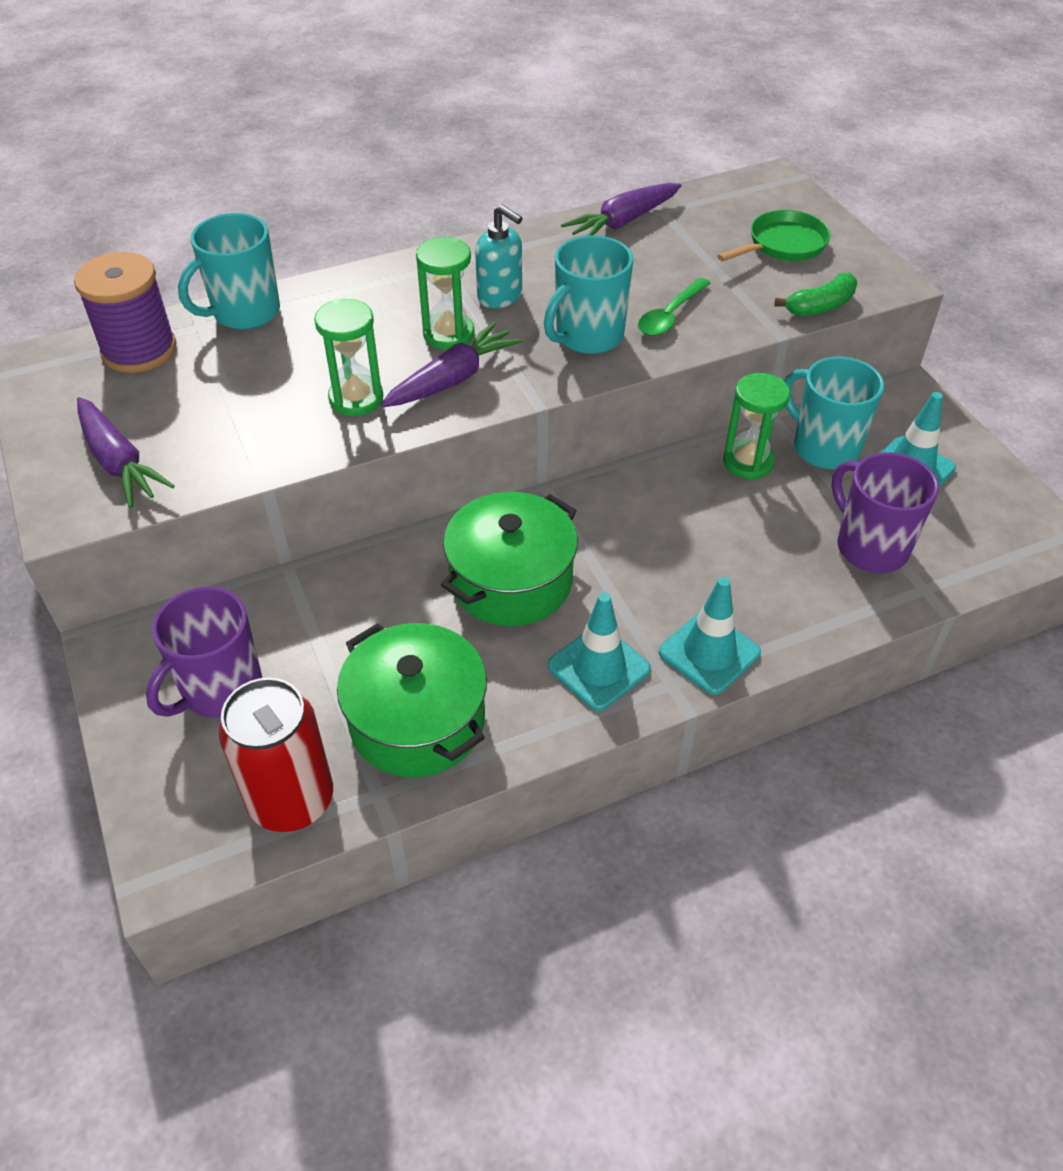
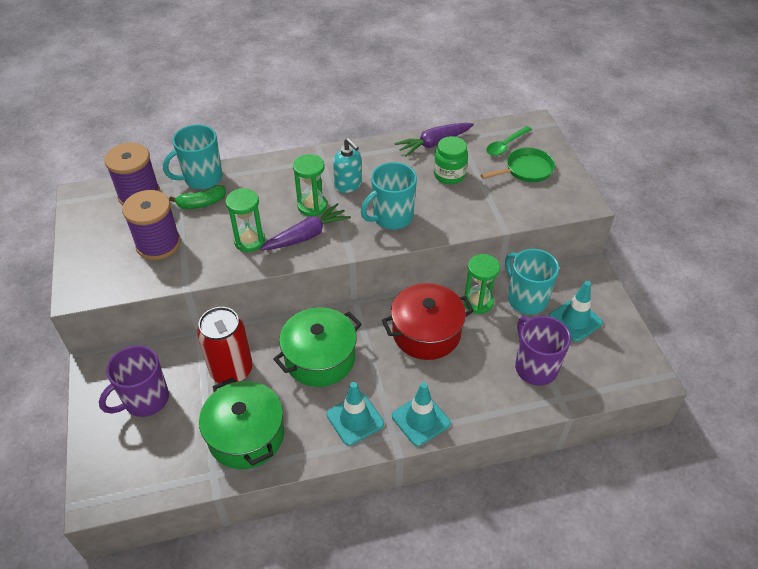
camera: 10 degrees right, 0 degrees up
(119, 462) = (112, 263): purple carrot -> none
(194, 422) = (158, 244): none -> purple spool
(291, 800) = (167, 471): red can -> red can (231, 370)
(662, 264) = (449, 175): none -> green jar
(670, 315) = (444, 209): green spoon -> green spoon (506, 145)
(678, 518) = (426, 333): none -> red pot
(820, 306) = (535, 214): green banana -> green banana (202, 203)

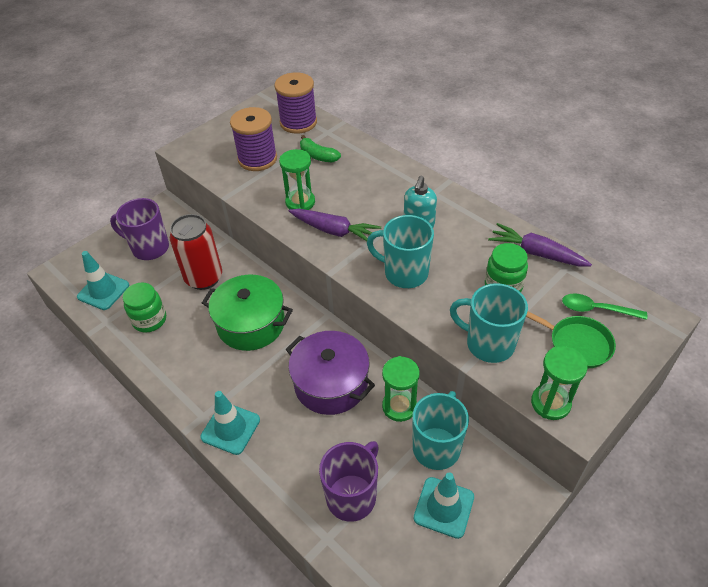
camera: 60 degrees right, 0 degrees up
(202, 178) = (345, 141): turquoise mug -> turquoise mug (488, 344)
(246, 435) = (149, 320): green pot -> green jar
(312, 206) = (371, 216): green hourglass -> green hourglass (550, 403)
(355, 419) = (203, 380): turquoise traffic cone -> turquoise traffic cone (103, 291)
(426, 333) = (331, 384): red pot -> purple pot

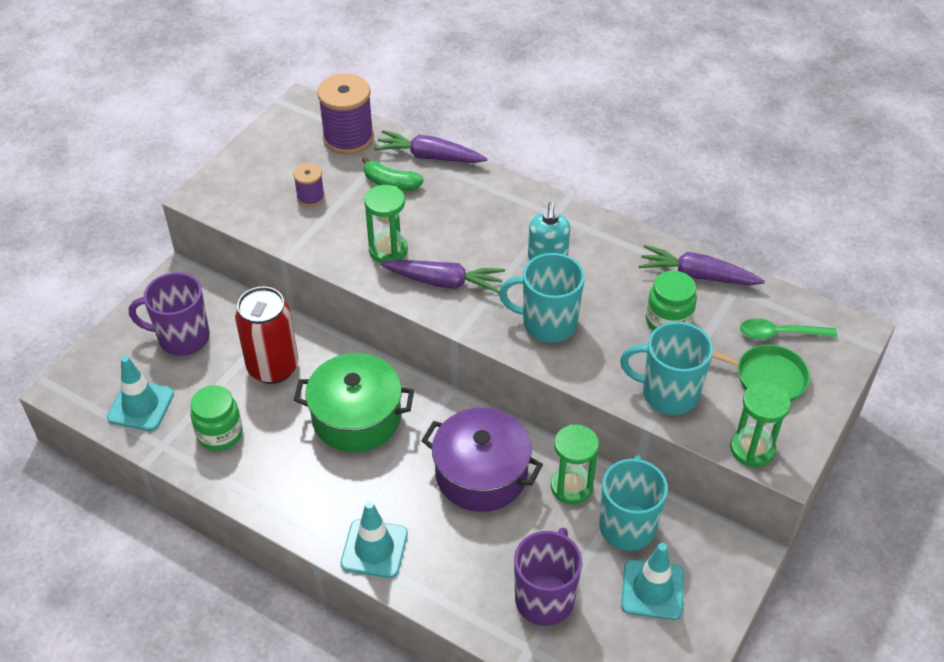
camera: 15 degrees left, 0 degrees up
(257, 159) = (310, 197): purple spool -> purple spool, size x0.53
(352, 141) = (430, 157): none -> purple carrot

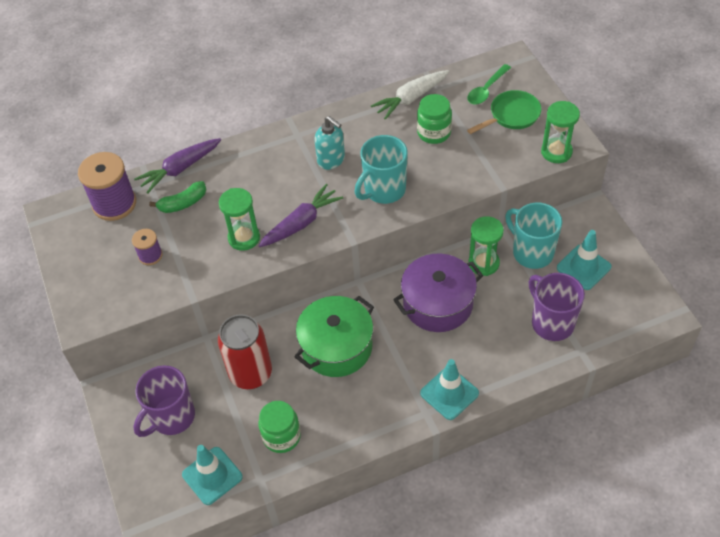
camera: 50 degrees left, 5 degrees up
(668, 393) = (487, 165): turquoise mug -> none
(697, 275) = (411, 98): purple carrot -> white carrot

